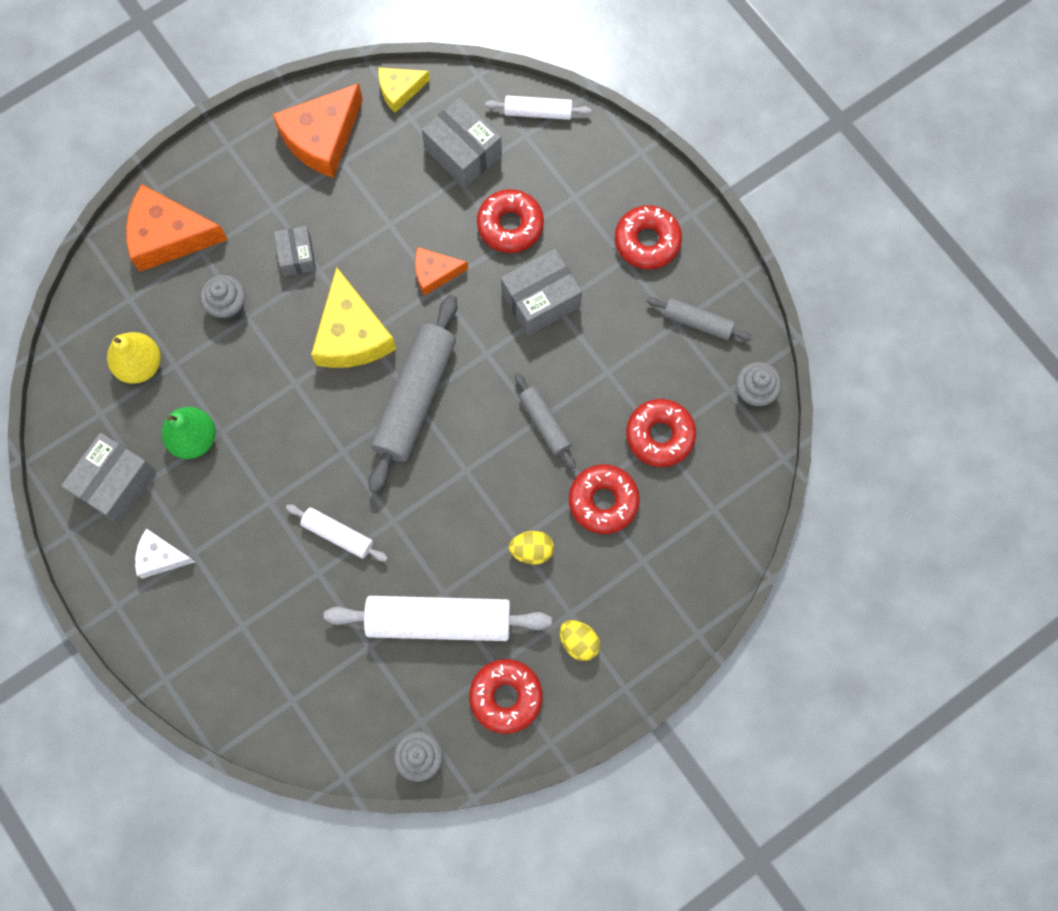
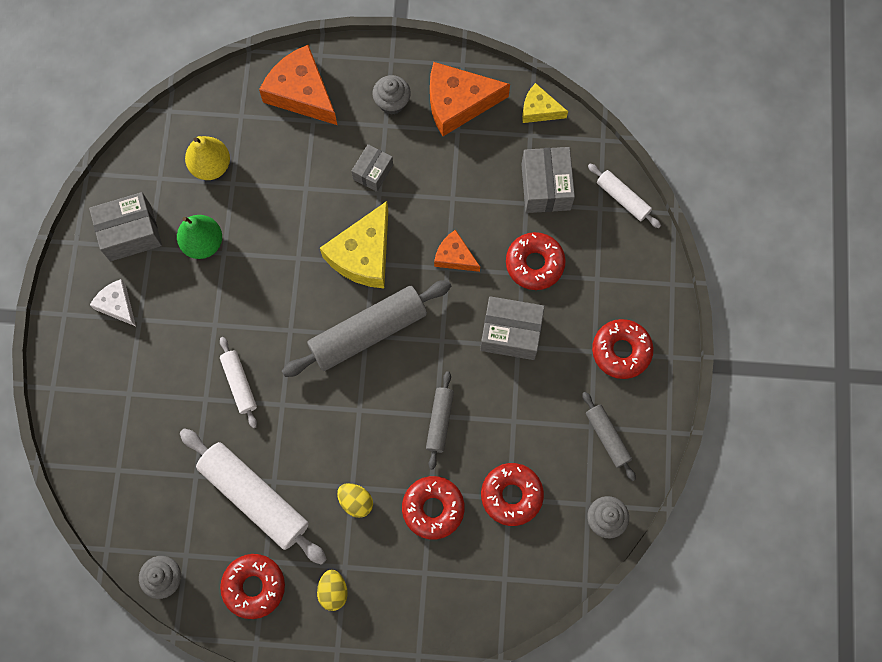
camera: 40 degrees right, 0 degrees up
(228, 305) = (300, 170): grey cupcake -> grey cupcake (392, 103)

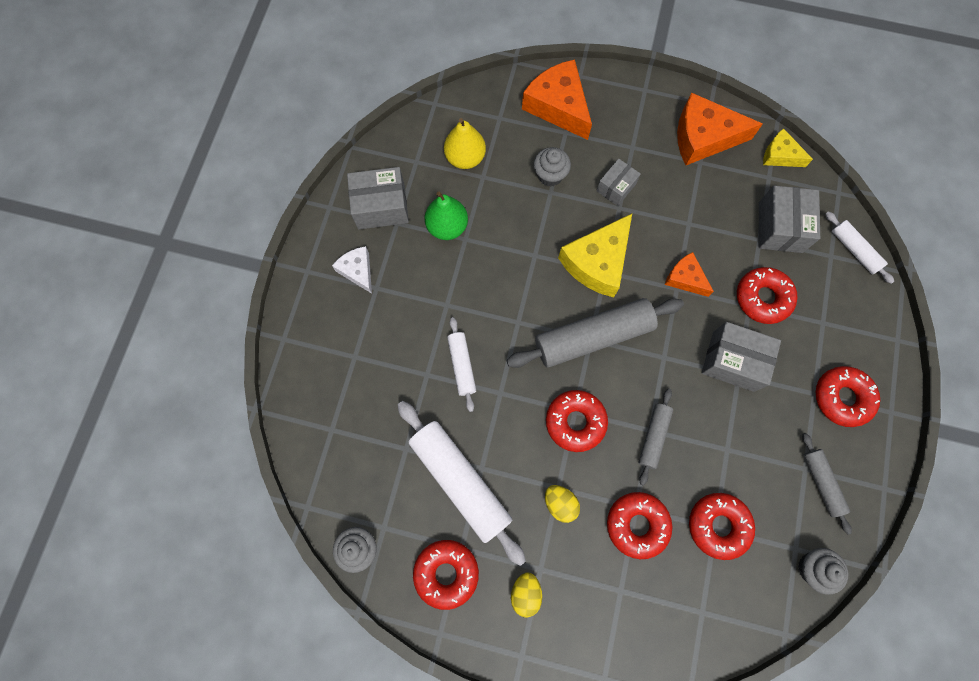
camera: 10 degrees right, 0 degrees up
(361, 420) = (575, 422): none -> red donut
(392, 103) = (641, 128): grey cupcake -> grey cupcake (550, 175)

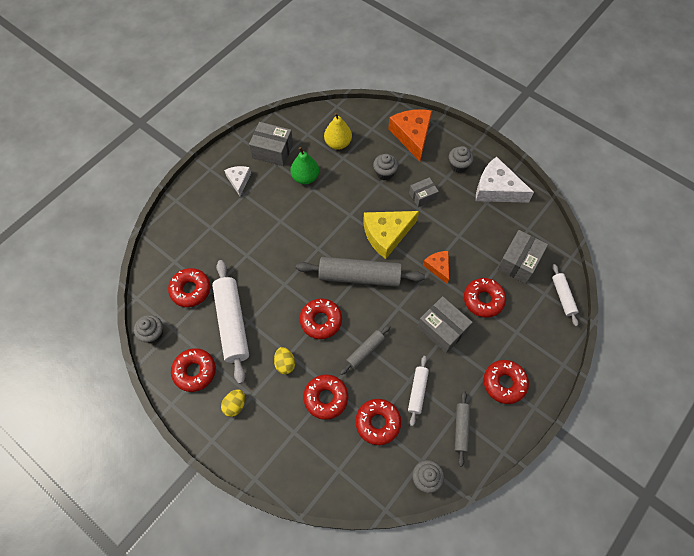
camera: 25 degrees right, 10 degrees down
(377, 460) = (190, 290): none -> red donut
(462, 365) = (270, 259): white rolling pin -> white rolling pin (417, 391)
(639, 125) = (458, 166): none -> grey cupcake
(703, 137) = (496, 189): orange cheese -> white cheese
(780, 155) = (542, 219): yellow cheese -> none

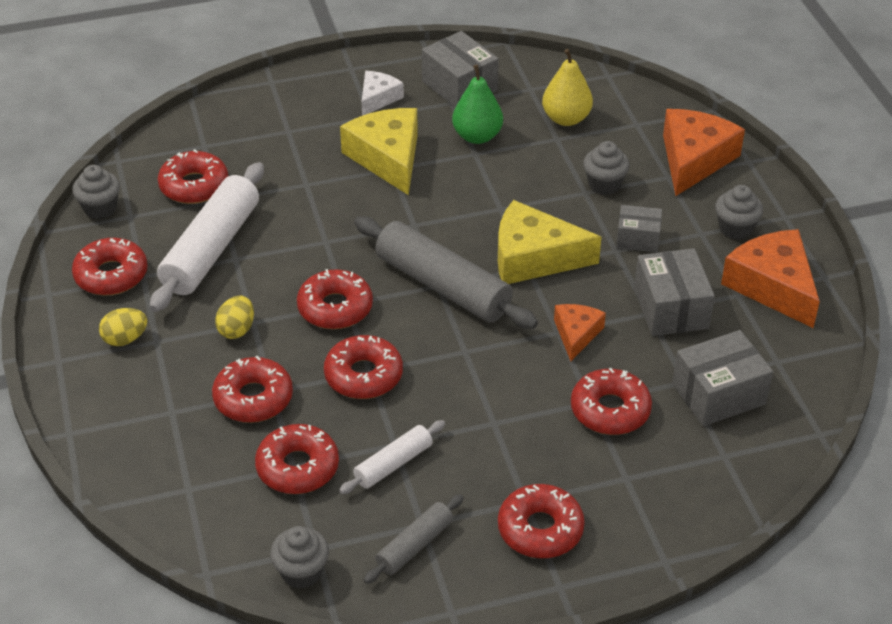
camera: 35 degrees right, 20 degrees down
(273, 215) = (387, 158): none -> yellow cheese
(365, 351) = (363, 375): grey rolling pin -> red donut
(442, 329) = (507, 411): grey box -> grey box (671, 308)
(496, 189) = (773, 286): white cheese -> orange cheese
(562, 296) = (752, 475): white rolling pin -> none

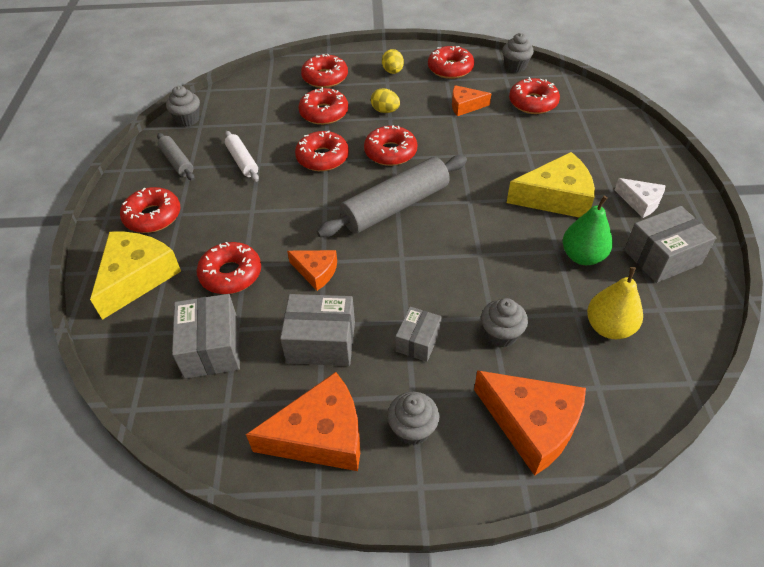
camera: 105 degrees right, 5 degrees up
(211, 249) = (465, 106): white rolling pin -> orange cheese
(297, 467) = (261, 124): red donut -> red donut (325, 78)
(534, 257) = (412, 264): yellow cheese -> yellow cheese (137, 277)

